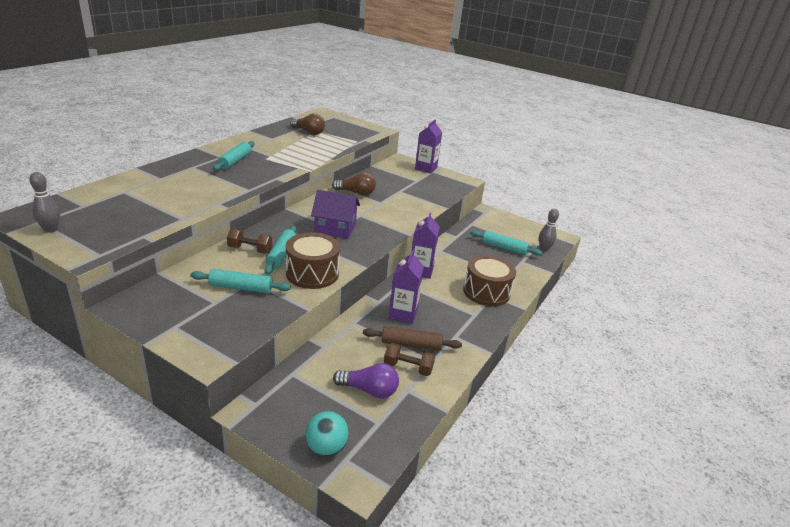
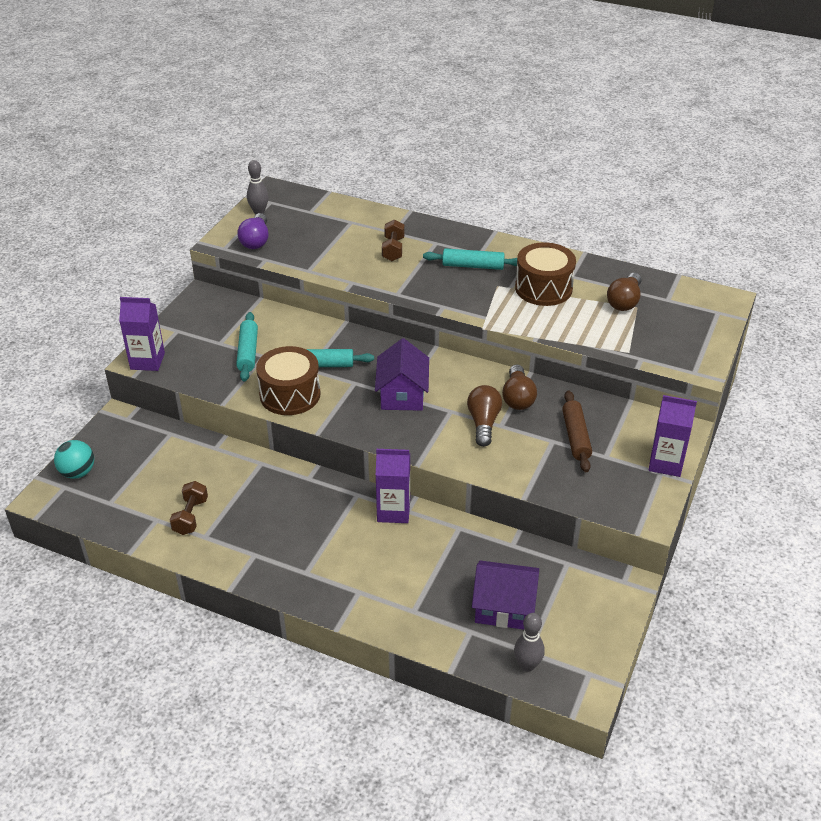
camera: 85 degrees right, 10 degrees up
(250, 250) = (323, 341): brown dumbbell -> brown dumbbell (393, 249)
(369, 390) = (152, 490): purple light bulb -> purple light bulb (256, 240)
(376, 207) = (483, 423): none -> brown light bulb
(403, 314) = (288, 503): purple carton -> purple carton (147, 361)
(411, 344) = (231, 515): brown rolling pin -> brown rolling pin (575, 437)
(486, 292) = (364, 584): brown drum -> brown drum (543, 288)
(504, 248) = (504, 607): turquoise rolling pin -> purple house

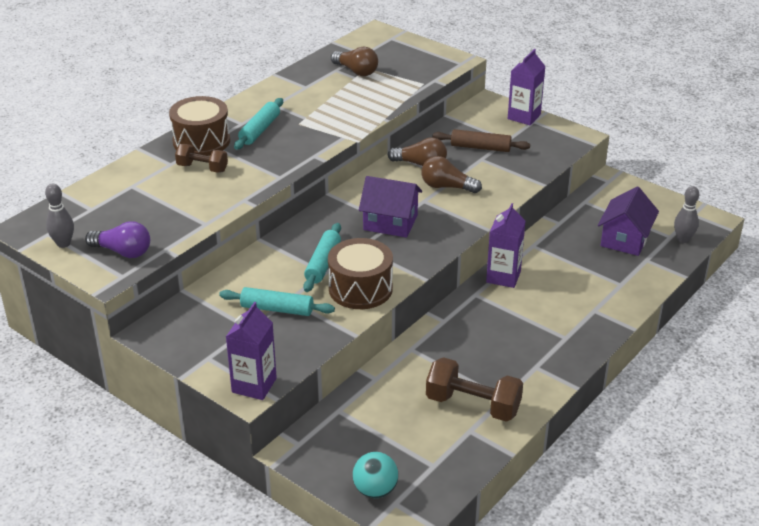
camera: 75 degrees left, 5 degrees down
(190, 516) = (473, 405): brown dumbbell -> brown dumbbell, size x1.60
(543, 288) = (316, 102): brown drum -> brown drum (201, 141)

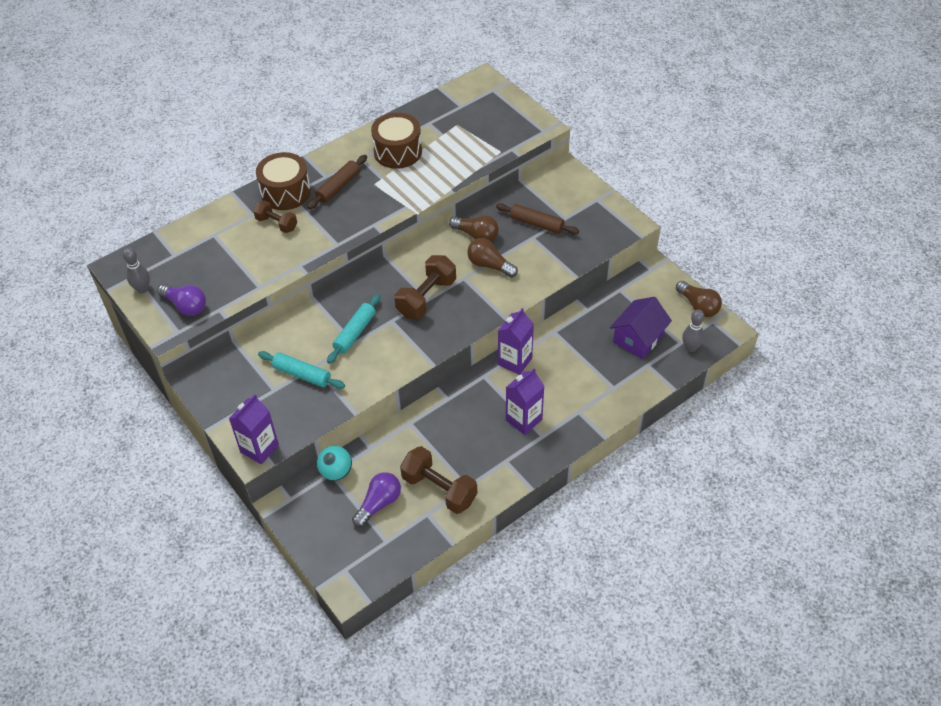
camera: 15 degrees right, 15 degrees up
(259, 130) = (338, 187): turquoise rolling pin -> brown rolling pin
(356, 71) = (446, 127): brown light bulb -> brown light bulb (698, 306)
(360, 289) = (376, 365): brown drum -> brown drum (398, 151)
(375, 490) = (333, 555): turquoise ball -> turquoise ball (336, 472)
(390, 222) = (426, 297): purple house -> brown dumbbell
(408, 430) = (379, 503): none -> purple light bulb
(524, 117) = (590, 193): purple carton -> purple carton (524, 420)

